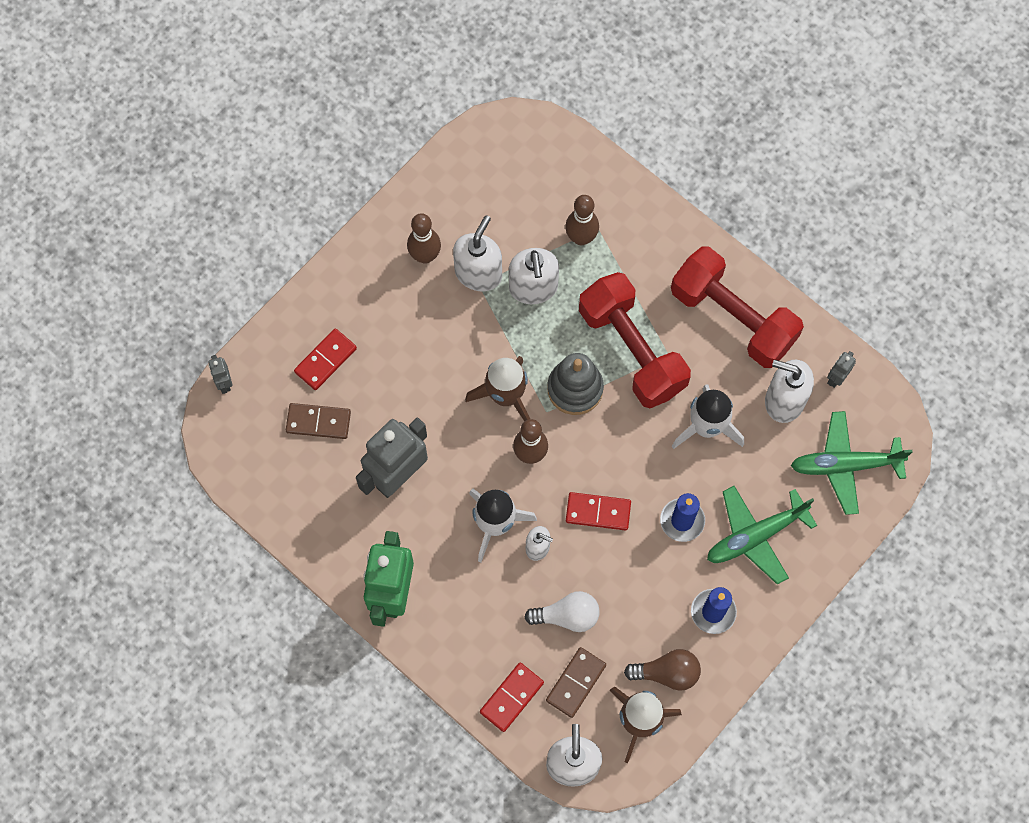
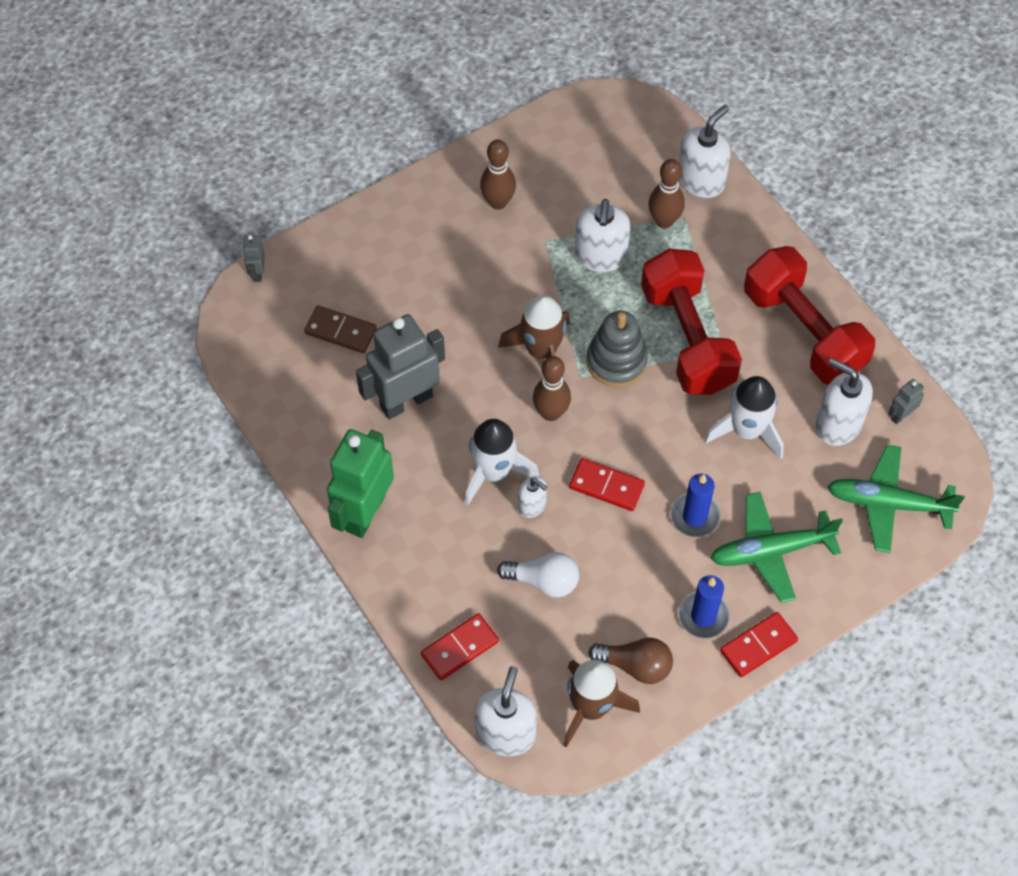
camera: 15 degrees right, 10 degrees down
(325, 360) = (366, 275): red domino -> red domino (758, 646)
(478, 273) = (548, 230): white soap dispenser -> white soap dispenser (701, 180)
(576, 683) = (533, 651): brown domino -> none

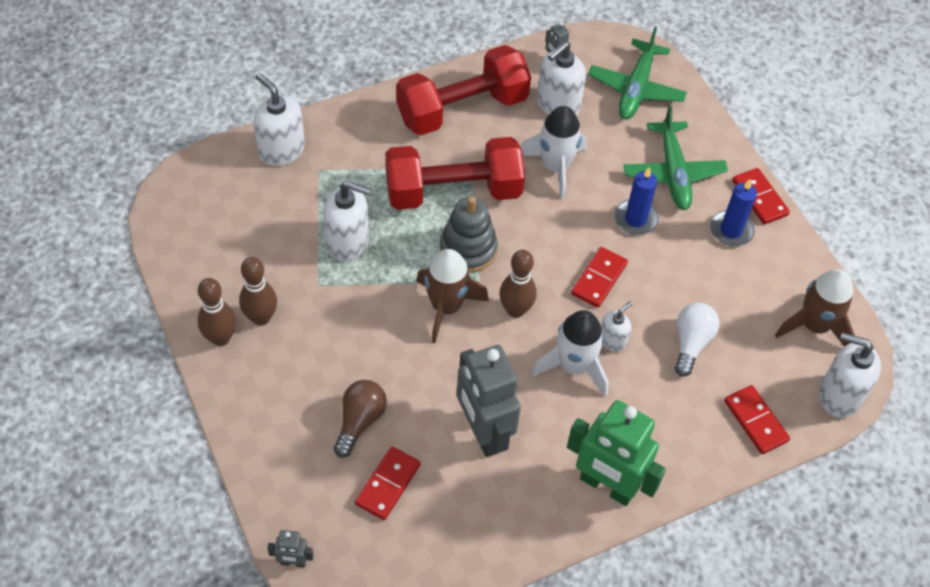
camera: 85 degrees left, 5 degrees down
(340, 331) = (387, 484): brown domino -> red domino
(635, 665) = (775, 287): brown light bulb -> brown light bulb (360, 421)
(664, 221) = (320, 186): brown bowling pin -> brown bowling pin (220, 338)

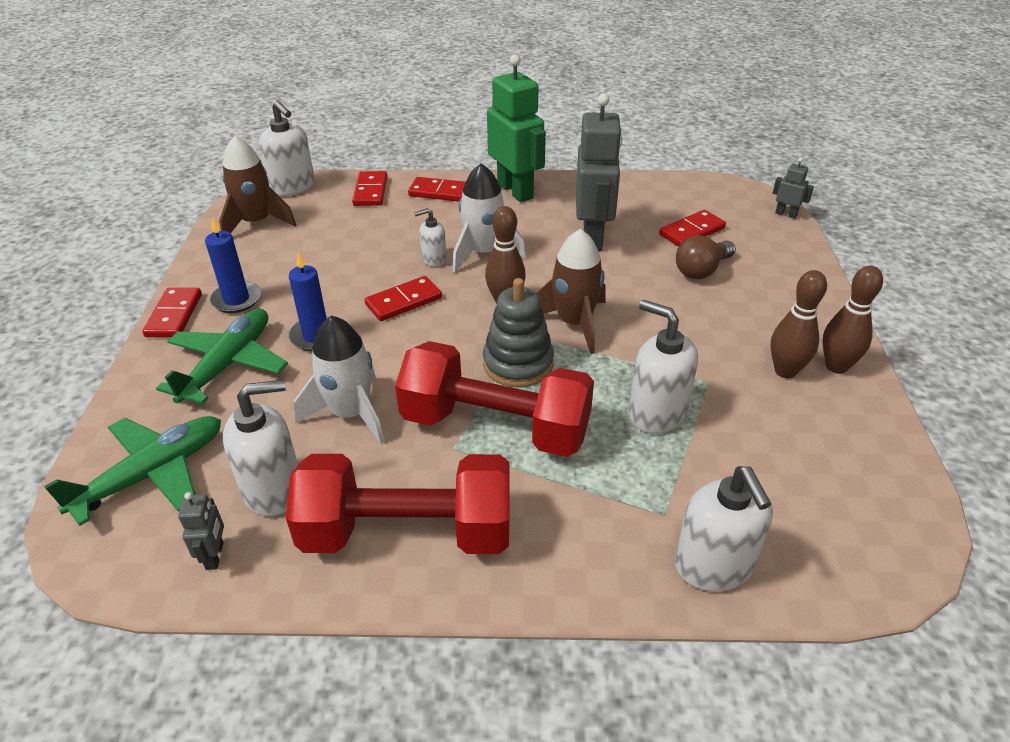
camera: 150 degrees left, 15 degrees down
(683, 449) = (440, 192): none -> red domino
(691, 343) = (368, 240): white light bulb -> none

